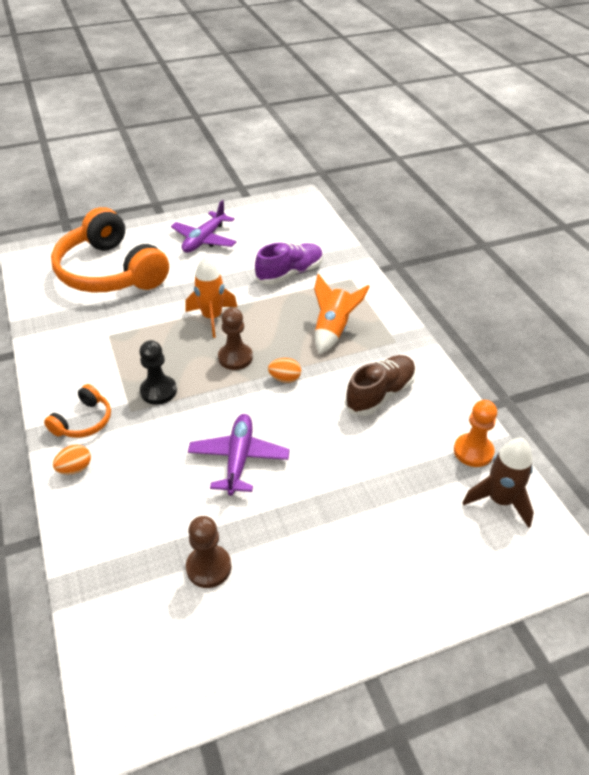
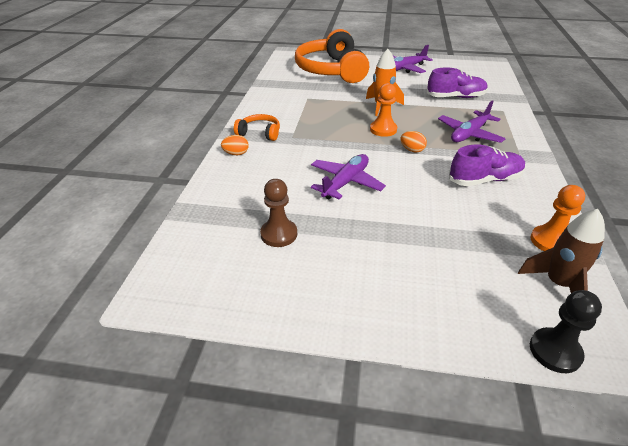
camera: 30 degrees right, 5 degrees down
(83, 421) = (259, 133): orange headphones -> orange headphones turned 135 degrees counterclockwise
(158, 391) = (318, 132): black pawn -> black pawn (555, 351)
(235, 358) = (383, 129): brown pawn -> orange pawn
(333, 330) = (469, 134): orange rocket -> purple plane
(380, 394) = (485, 180): brown shoe -> purple shoe

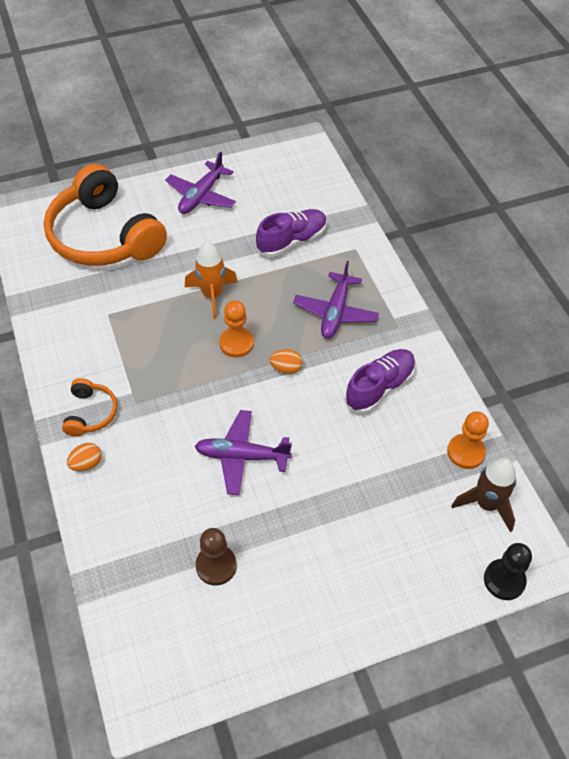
camera: 30 degrees left, 15 degrees up
(259, 133) = (90, 413): orange headphones -> orange headphones turned 105 degrees clockwise
(345, 182) = (242, 456): purple plane -> purple plane turned 90 degrees counterclockwise

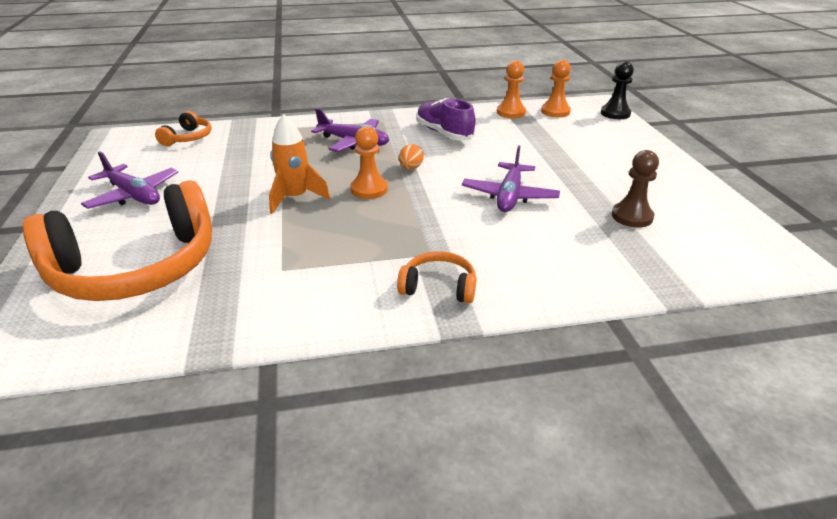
camera: 80 degrees left, 20 degrees down
(86, 464) = (514, 292): orange egg -> none
(292, 241) = (250, 153): purple shoe -> none
(313, 189) = (188, 138): none -> orange headphones
(486, 504) = (555, 111): brown rocket -> orange pawn

